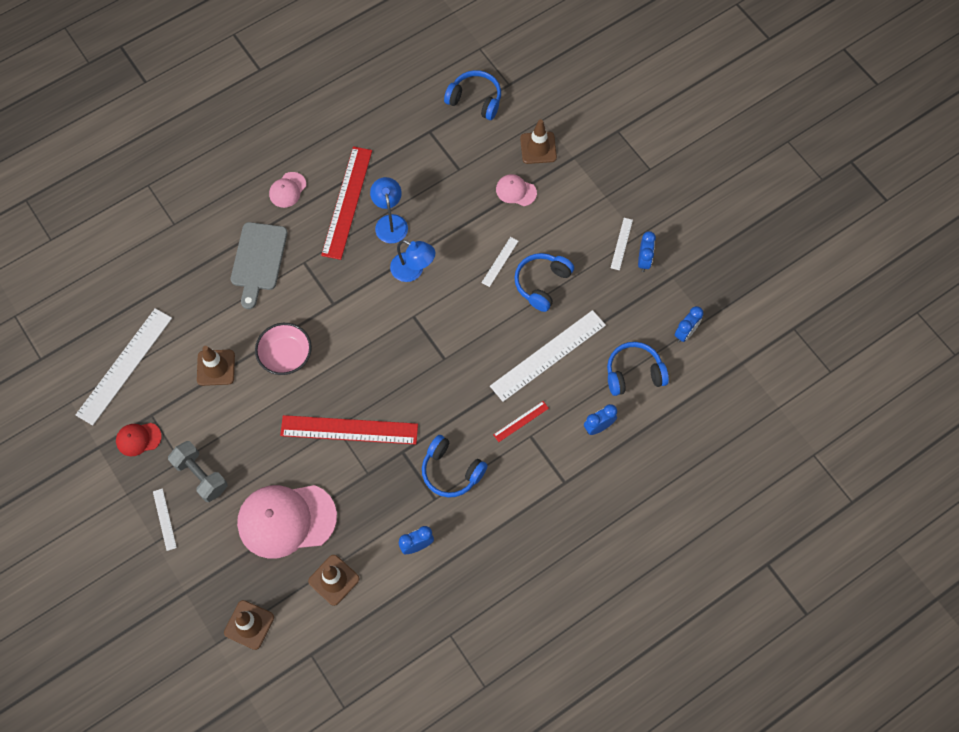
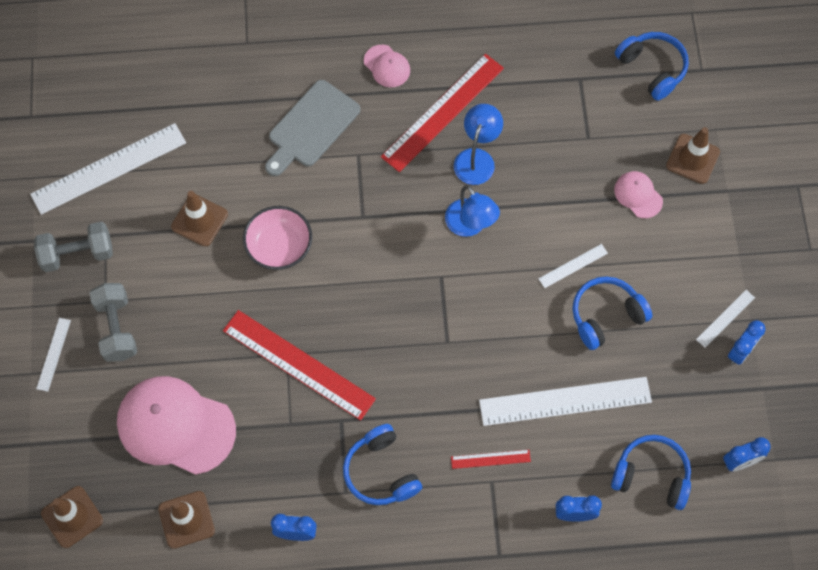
camera: 30 degrees right, 0 degrees up
(138, 439) = (77, 254): red cap -> grey dumbbell
(287, 190) = (387, 66): pink cap -> pink cap turned 105 degrees counterclockwise

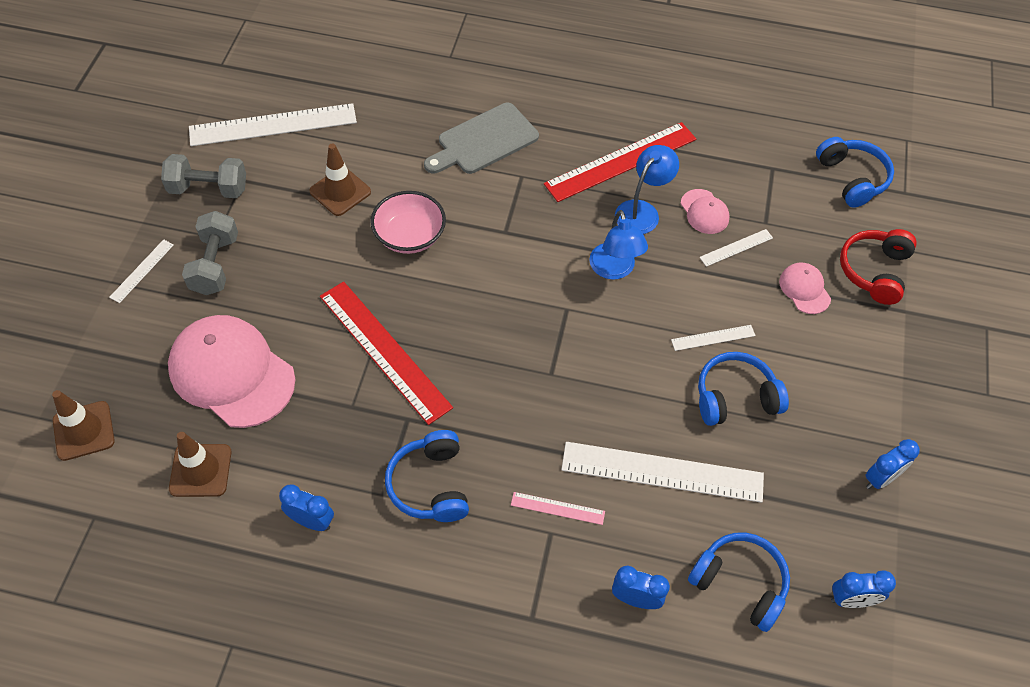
camera: 15 degrees right, 10 degrees down
(387, 66) = (578, 109): pink cap -> pink cap (704, 212)
(490, 459) = (557, 508): red ruler -> pink ruler
(692, 159) = (874, 271): brown traffic cone -> red headphones
(725, 318) = (871, 438): white ruler -> white ruler (736, 247)

